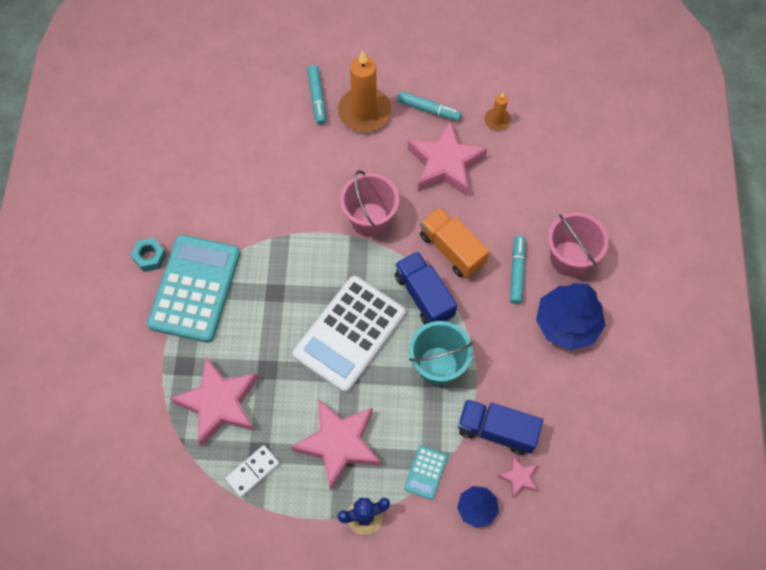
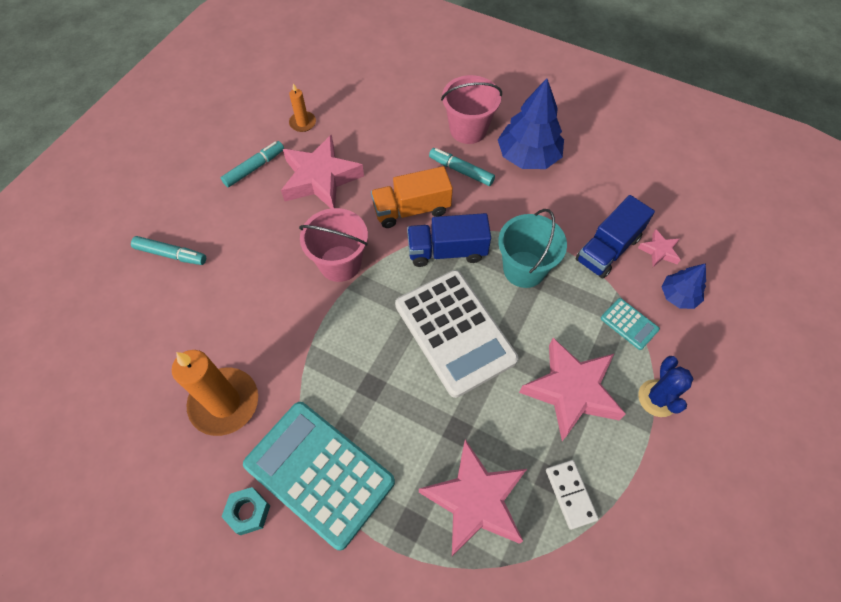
camera: 65 degrees left, 5 degrees down
(364, 112) = (218, 220): orange candle -> orange candle (224, 403)

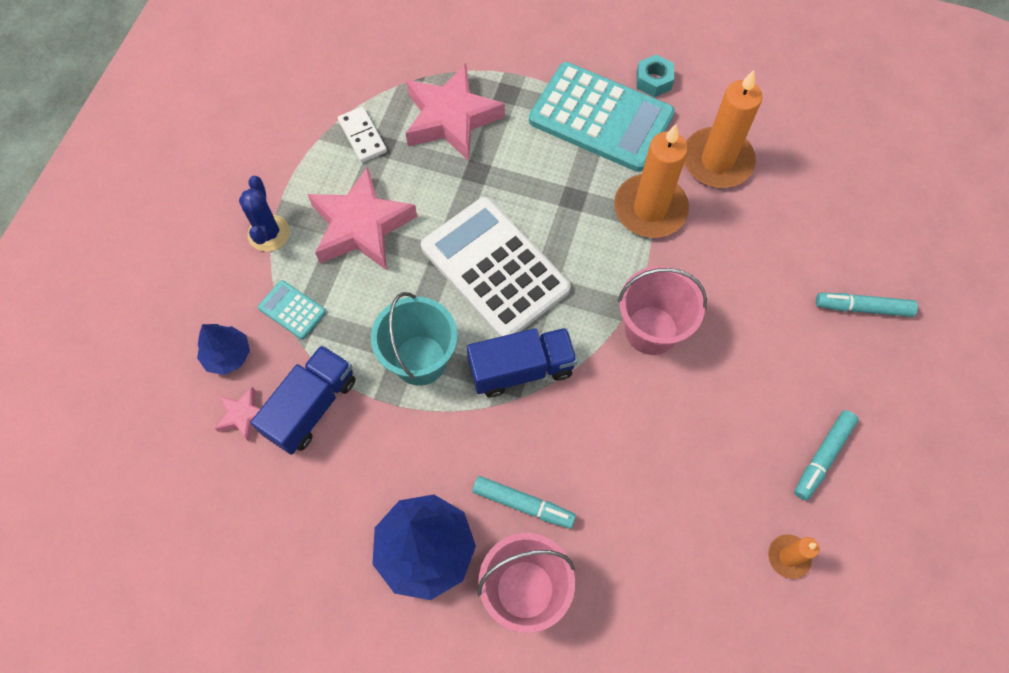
camera: 170 degrees right, 5 degrees up
(305, 364) = (650, 209): none -> orange candle
(320, 178) = (722, 455): pink star -> none
(411, 209) = (580, 424): orange truck -> none

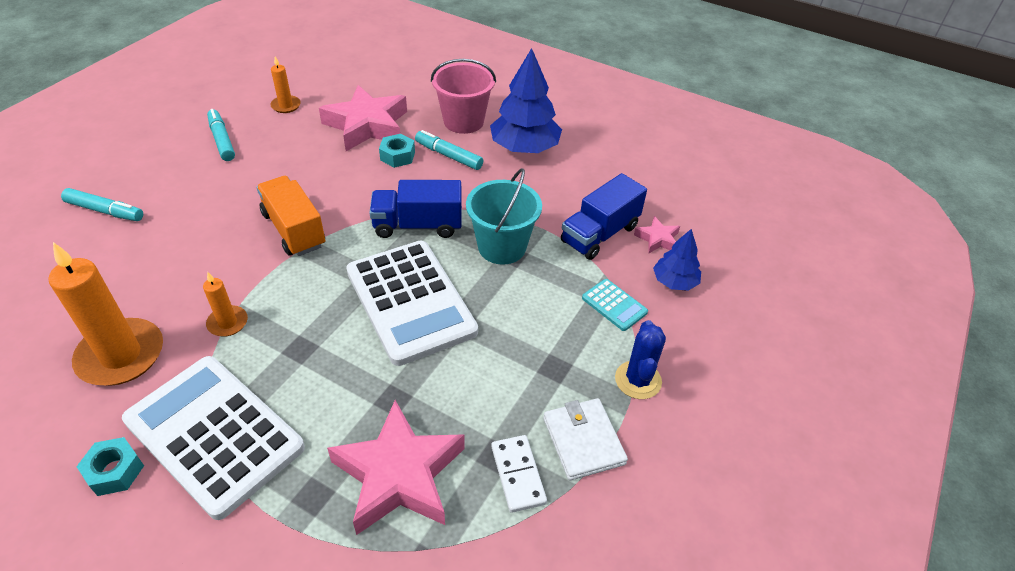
camera: 170 degrees left, 20 degrees down
(314, 171) = (583, 441): none -> white wallet
(361, 226) = (536, 367): pink star -> pink star (367, 125)
(589, 485) = (397, 156): none -> turquoise nut
(601, 118) = (214, 434): turquoise calculator -> white calculator
(650, 209) = (227, 323): orange candle -> orange candle, size x0.50
(651, 330) = (294, 230): pink bucket -> orange truck
(823, 456) = (222, 140): turquoise marker -> turquoise marker turned 75 degrees counterclockwise

